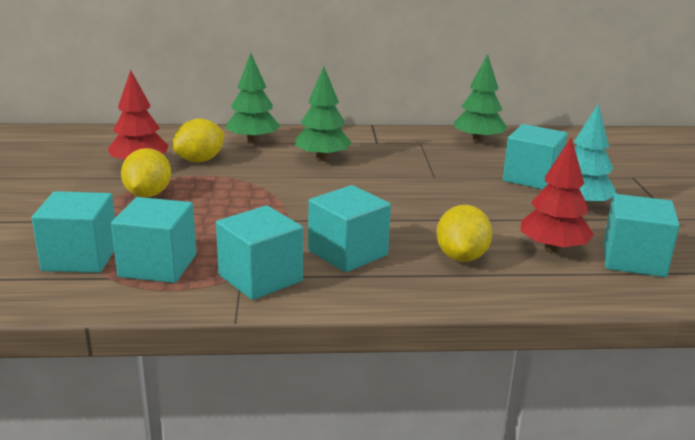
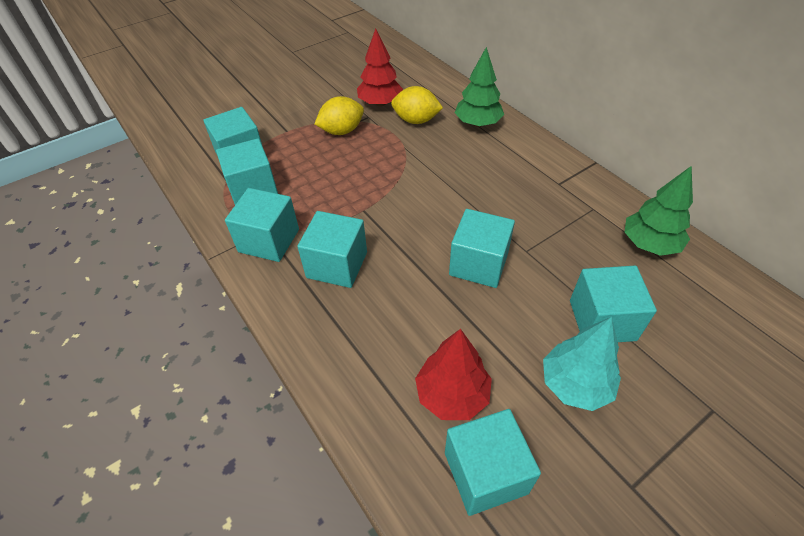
camera: 60 degrees right, 25 degrees up
(322, 158) = (487, 172): green tree -> none
(426, 196) = (478, 264): none -> turquoise cube
(461, 257) = (383, 334): yellow lemon -> none

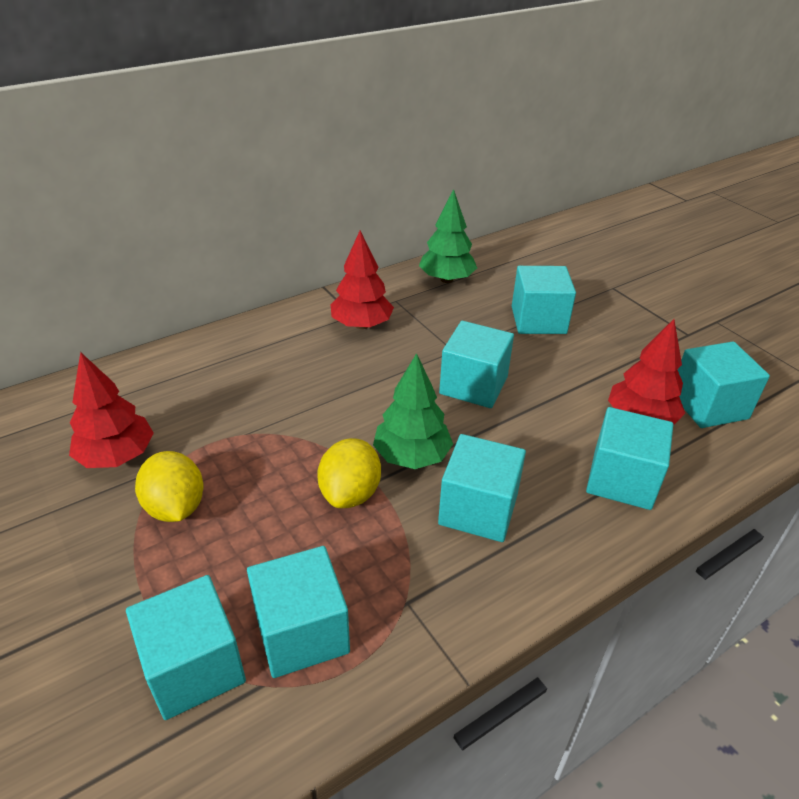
camera: 90 degrees left, 10 degrees down
(269, 240) = (430, 595): turquoise cube -> turquoise cube (622, 479)
(416, 120) = (185, 417): yellow lemon -> yellow lemon (350, 493)
(478, 123) = (218, 359): green tree -> green tree (412, 456)
(545, 189) = (362, 325): none -> red tree
(575, 384) = (609, 345): turquoise tree -> none

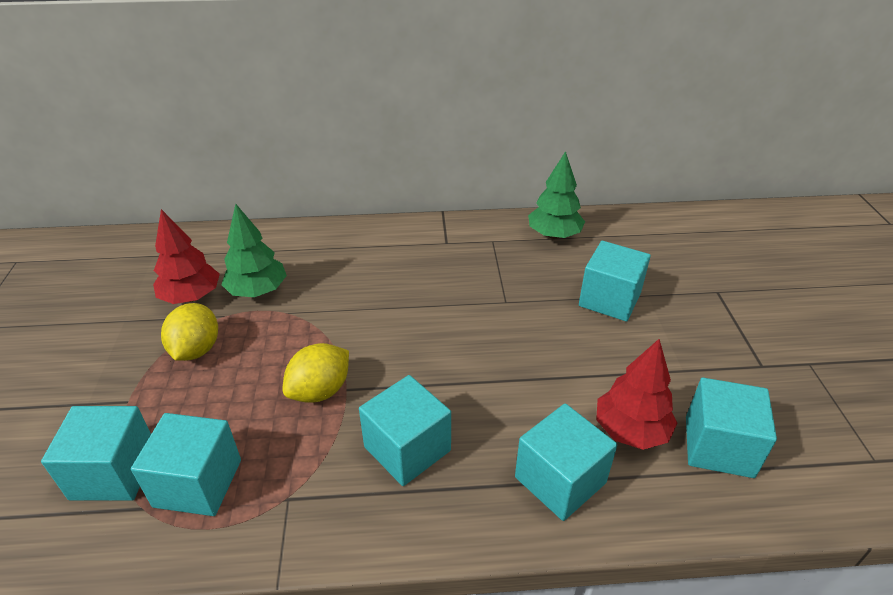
camera: 30 degrees right, 0 degrees up
(362, 325) = (446, 253): red tree -> none
(412, 456) = (392, 380): green tree -> green tree (258, 291)
(473, 385) = (496, 338): turquoise cube -> none

